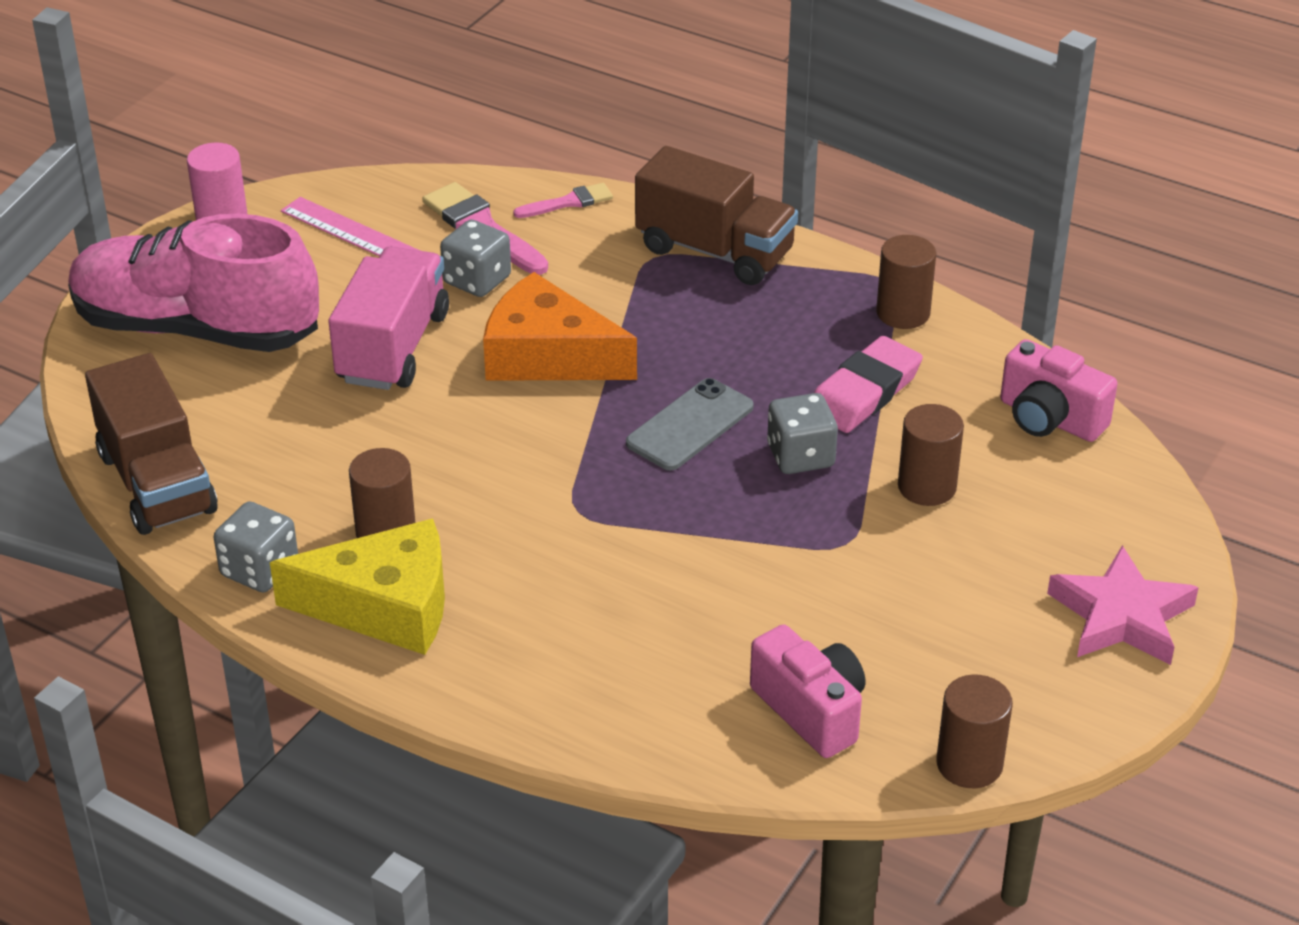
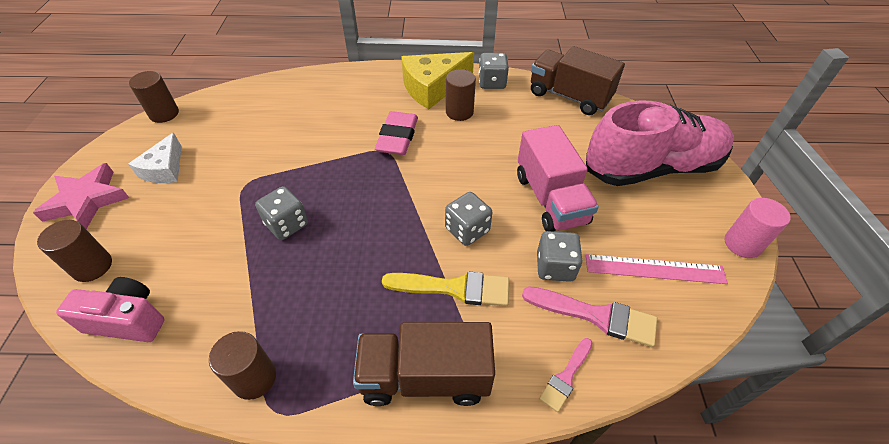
camera: 150 degrees right, 10 degrees up
(547, 356) = (467, 230): orange cheese -> grey dice
(621, 306) = (454, 288): none -> yellow brush
(690, 425) = (358, 218): grey phone -> none
(811, 710) = (237, 110): pink camera -> none
(864, 392) = (263, 287): pink eraser -> pink eraser (397, 137)
(927, 487) = (206, 234): brown cylinder -> brown cylinder (92, 266)
(980, 626) = (165, 169): none -> white cheese

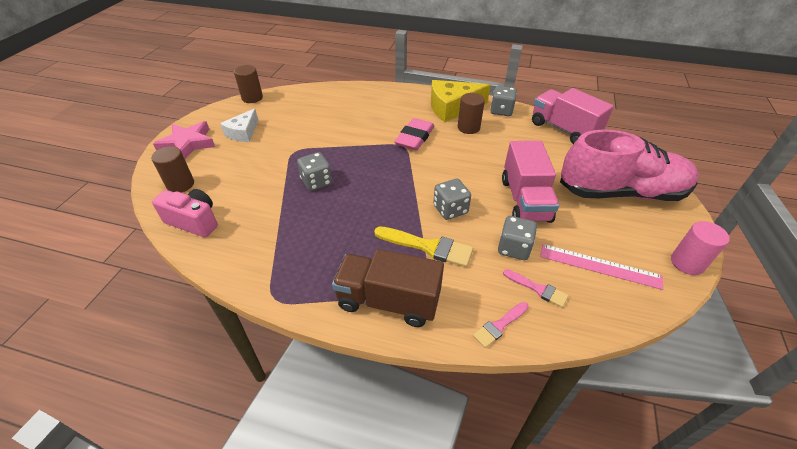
camera: 15 degrees right, 5 degrees down
(254, 378) = (266, 274): brown cylinder -> none
(569, 96) = (563, 130): brown truck -> pink truck
(596, 316) = (537, 289): pink brush -> pink brush, size x0.60

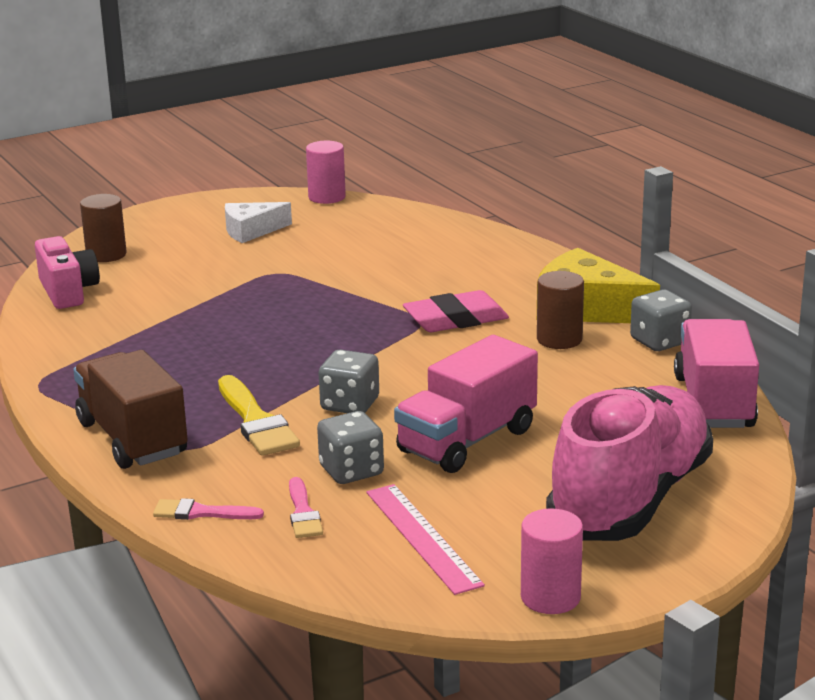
camera: 45 degrees right, 20 degrees down
(188, 144) = (174, 219): pink star -> none
(252, 98) = (327, 197): brown cylinder -> pink cylinder
(316, 182) = (246, 311): grey dice -> none
(620, 192) = (630, 499): pink shoe -> pink shoe turned 105 degrees counterclockwise

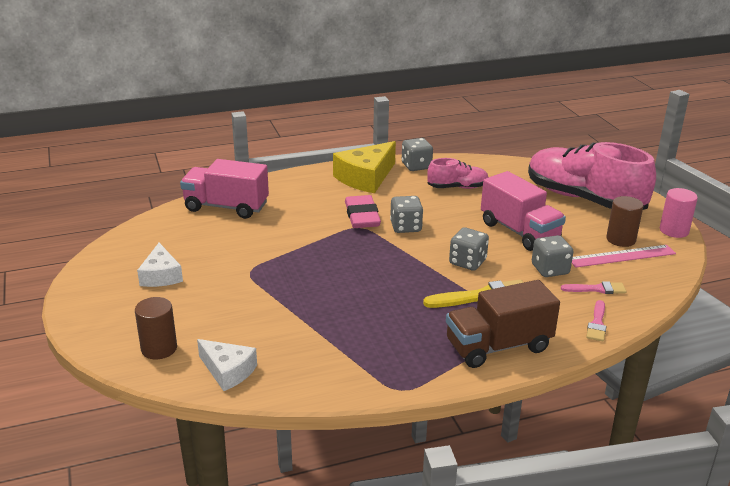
camera: 80 degrees left, 5 degrees up
(68, 292) = (228, 371): pink camera -> white cheese
(327, 197) = (118, 238): pink cylinder -> none
(438, 352) = (406, 227): none -> grey dice
(559, 339) = (403, 190): brown cylinder -> brown cylinder (621, 239)
(600, 380) = (457, 187): none -> pink shoe
(713, 402) = (489, 165): pink truck -> pink truck (226, 207)

